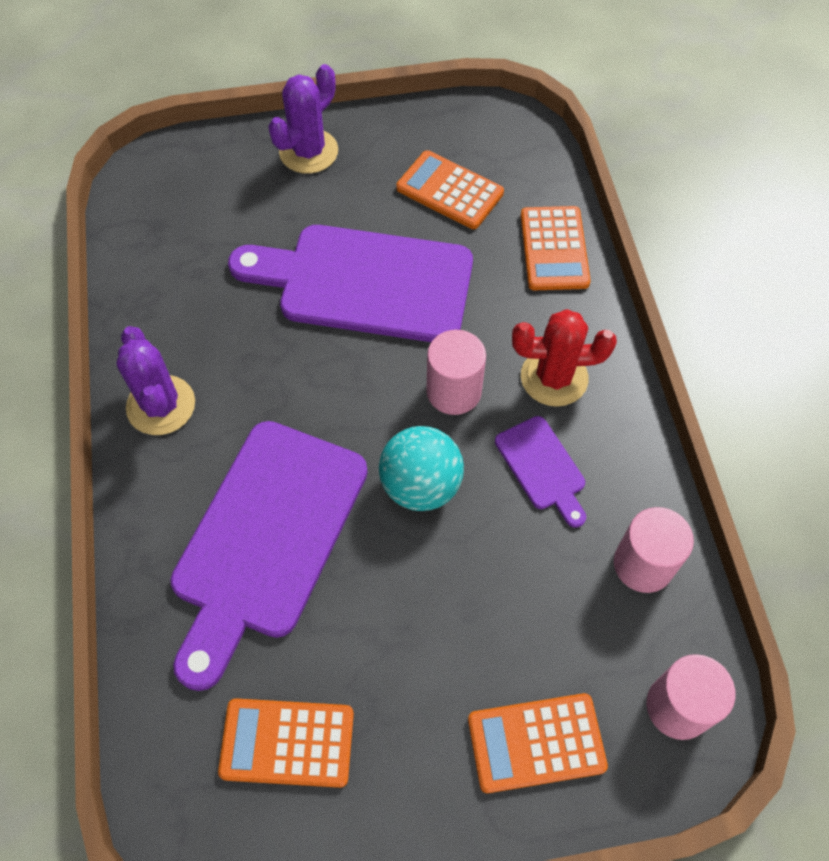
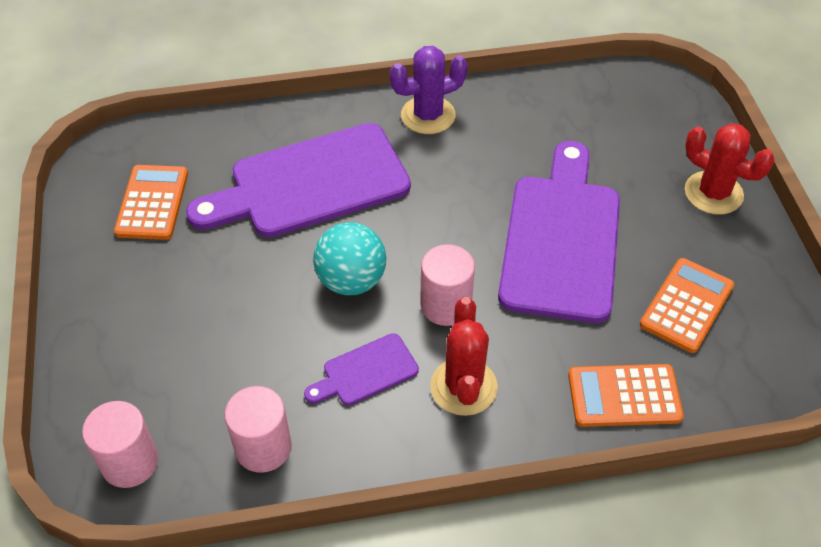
camera: 90 degrees right, 10 degrees down
(266, 538) = (311, 183): purple cutting board -> purple cutting board turned 45 degrees counterclockwise
(308, 151) = (713, 193): purple cactus -> red cactus
(536, 743) = (121, 354): orange calculator -> none

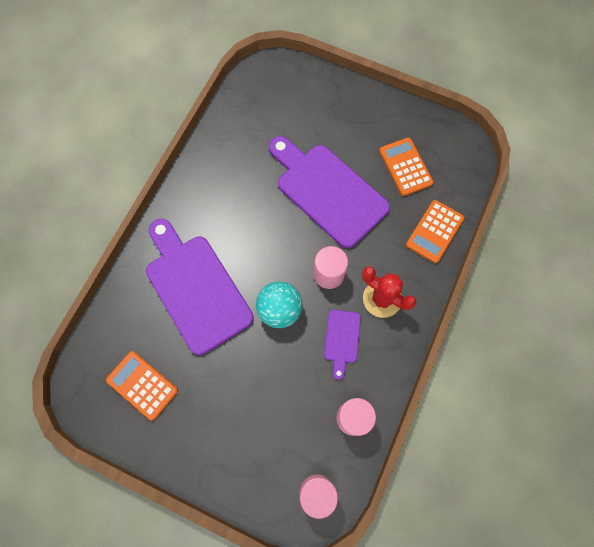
camera: 55 degrees left, 20 degrees up
(311, 183) = (196, 288): purple cutting board -> purple cutting board turned 135 degrees clockwise
(428, 115) = (194, 195): purple cactus -> none
(713, 193) = (351, 103): red cactus -> none

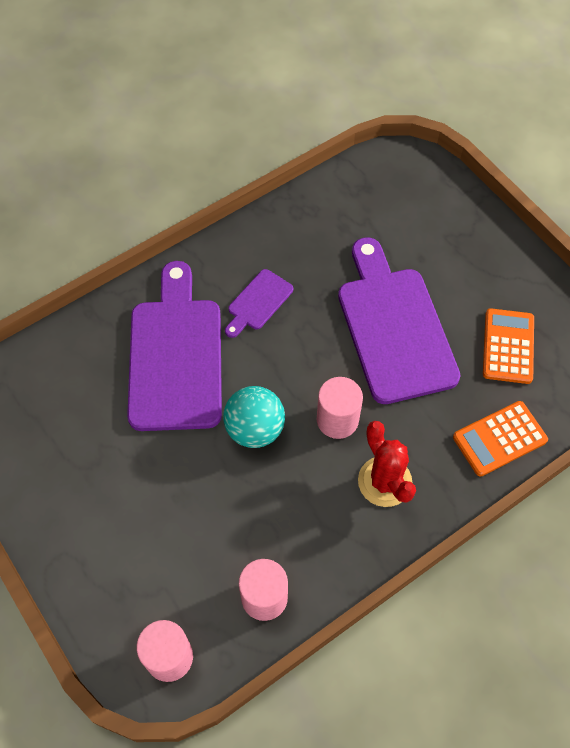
camera: 30 degrees right, 10 degrees down
(142, 385) = (53, 427): orange calculator -> none
(342, 339) = (307, 501): purple cutting board -> purple cutting board (258, 302)

